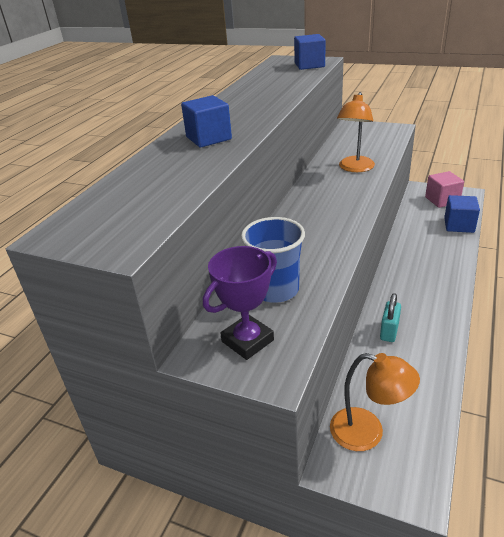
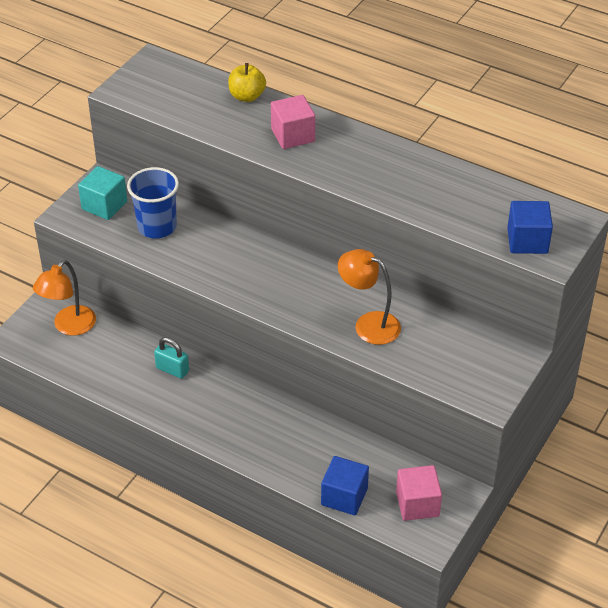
camera: 95 degrees right, 10 degrees up
(143, 166) = (247, 96): none -> yellow apple
(208, 138) = (293, 135): blue cube -> pink cube
(247, 341) = (104, 205): purple trophy -> turquoise cube

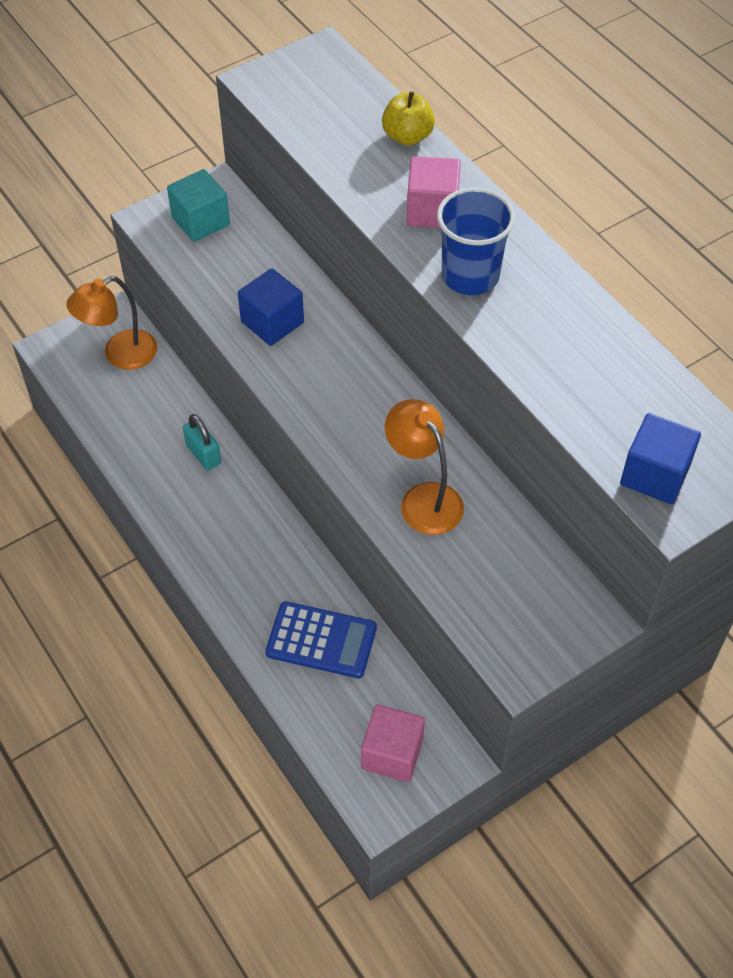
camera: 25 degrees right, 10 degrees up
(157, 227) = (245, 271): blue cup -> blue cup (470, 276)
(328, 455) = (321, 640): none -> blue calculator
(344, 496) = (308, 705): blue cube -> blue cube (272, 322)

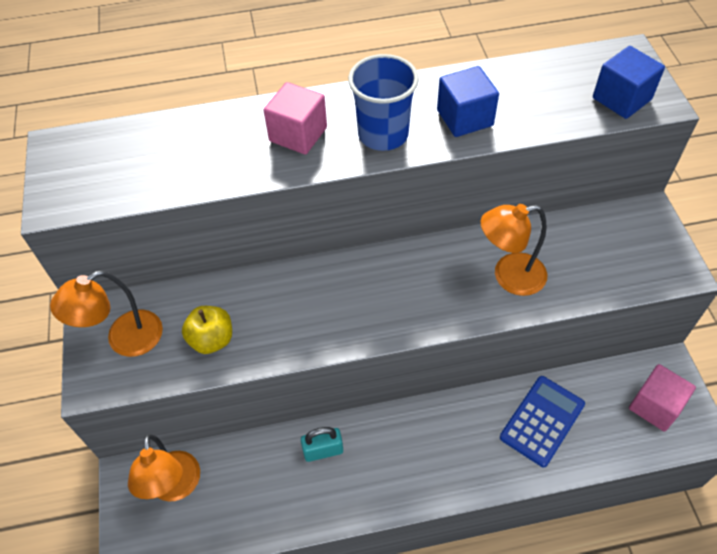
camera: 65 degrees left, 0 degrees up
(201, 221) = (124, 340): turquoise cube -> orange lamp
(272, 322) = (277, 321): blue cube -> blue cube (464, 118)
(407, 136) = (204, 123): yellow apple -> yellow apple (212, 339)

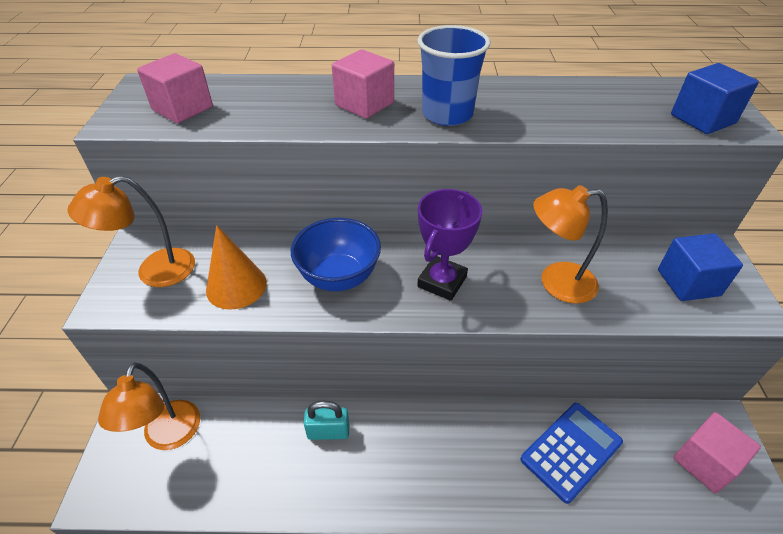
camera: 10 degrees right, 10 degrees down
(114, 173) = (182, 108): none -> pink cube
(212, 339) = (236, 286): yellow apple -> orange cone
(307, 310) = (339, 277): none -> blue bowl
(405, 296) = (442, 281): none -> purple trophy
(464, 118) = (533, 113): blue cube -> blue cube (688, 282)

